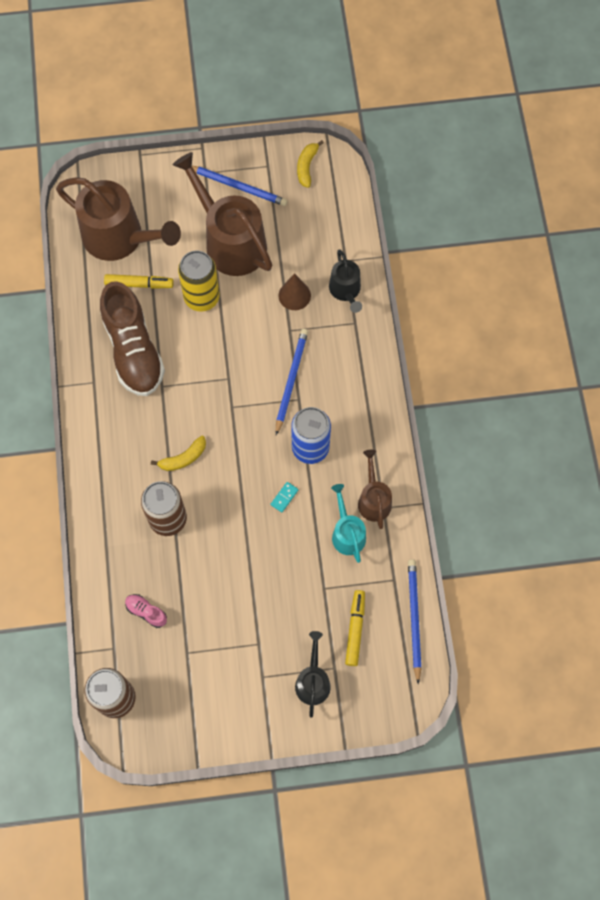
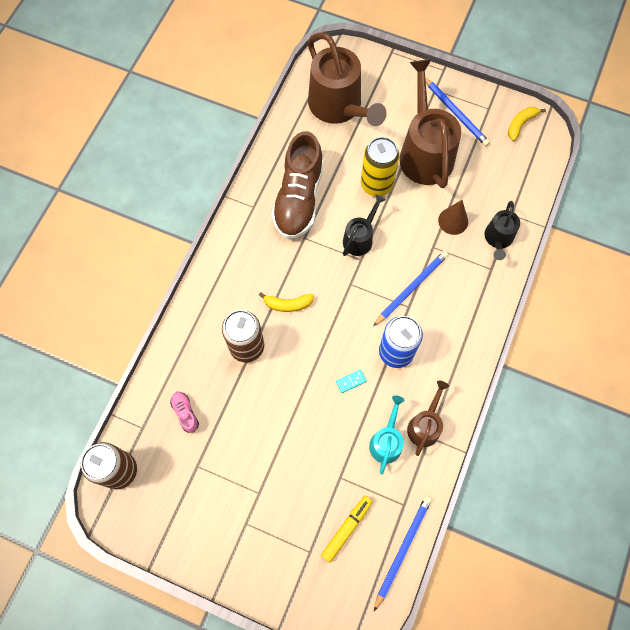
camera: 30 degrees right, 0 degrees up
(139, 284) = (333, 149): yellow marker -> none
(313, 681) = (285, 553): black watering can -> black watering can (360, 238)

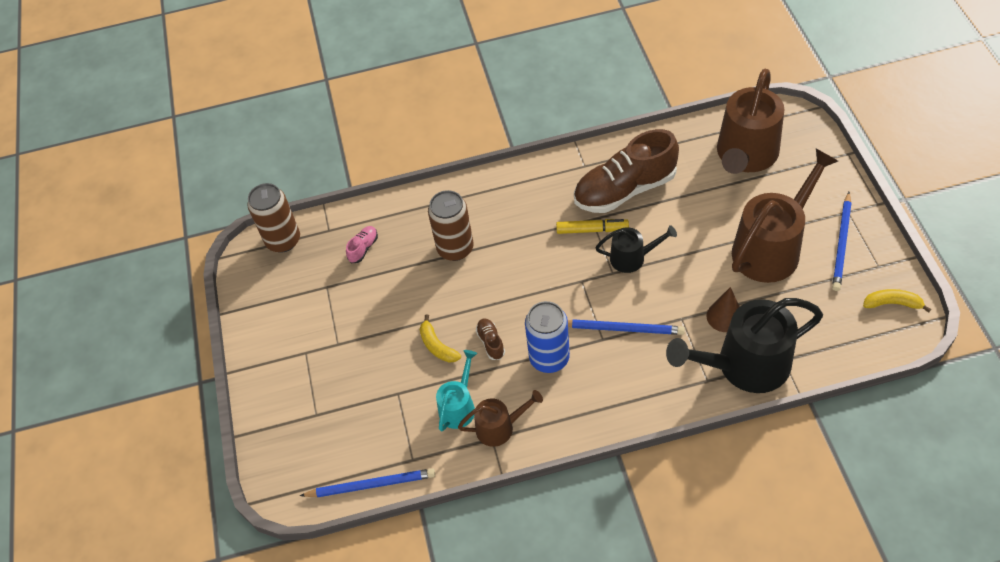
camera: 60 degrees right, 15 degrees down
(288, 304) = (519, 250): yellow banana -> yellow banana (437, 346)
(346, 528) = (356, 428): yellow marker -> yellow marker (592, 230)
(351, 381) = (491, 342): turquoise domino -> brown shoe
(376, 184) = (698, 234): yellow can -> none
(386, 441) = (459, 407): turquoise watering can -> turquoise watering can turned 45 degrees counterclockwise
(498, 239) = (745, 365): black watering can -> black watering can, size x1.92

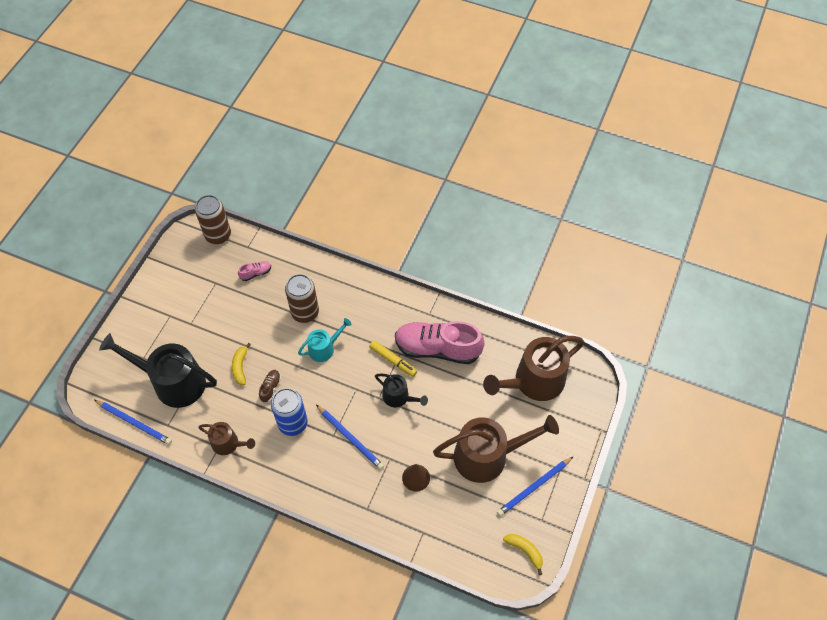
camera: 30 degrees right, 5 degrees up
(459, 407) = (218, 413): turquoise watering can -> turquoise watering can (324, 348)
(625, 190) = (437, 348): brown shoe -> pink shoe
(745, 365) = (397, 517): black watering can -> black watering can (173, 382)

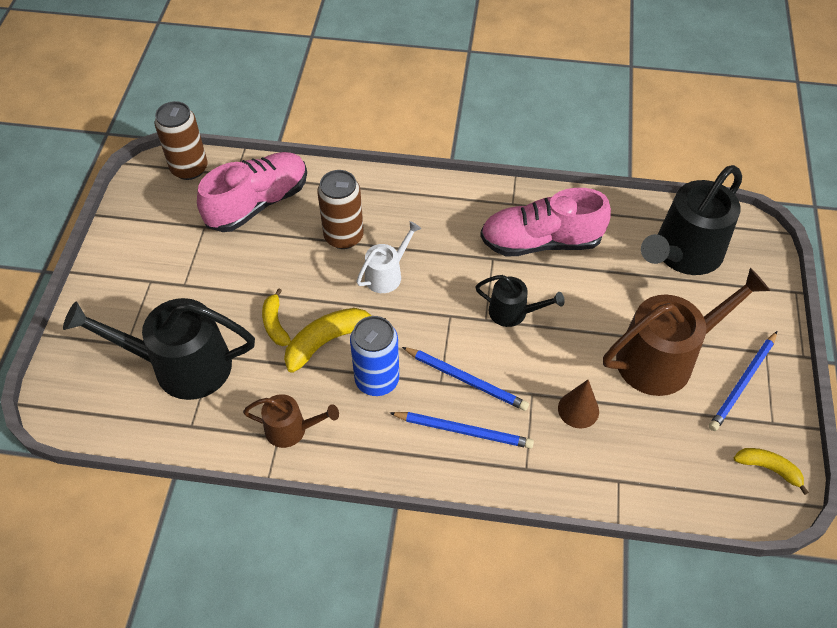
camera: 15 degrees left, 5 degrees down
(134, 422) = (138, 434): blue pencil -> blue pencil (463, 431)
(256, 273) = (258, 203): pink shoe -> pink shoe, size x2.50
(270, 388) = (328, 341): brown shoe -> yellow banana
(324, 348) = (387, 275): turquoise watering can -> white watering can
(393, 360) = (487, 269): yellow marker -> none
(534, 381) = (683, 253): brown watering can -> black watering can

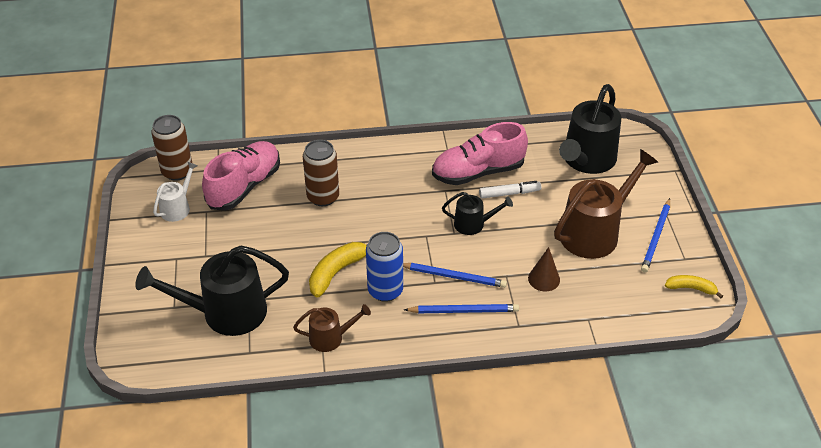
camera: 15 degrees left, 10 degrees down
(275, 324) = (291, 268): yellow banana -> none
(387, 275) = (367, 217): white watering can -> white watering can (177, 208)
(571, 279) = (509, 193): none -> white marker

